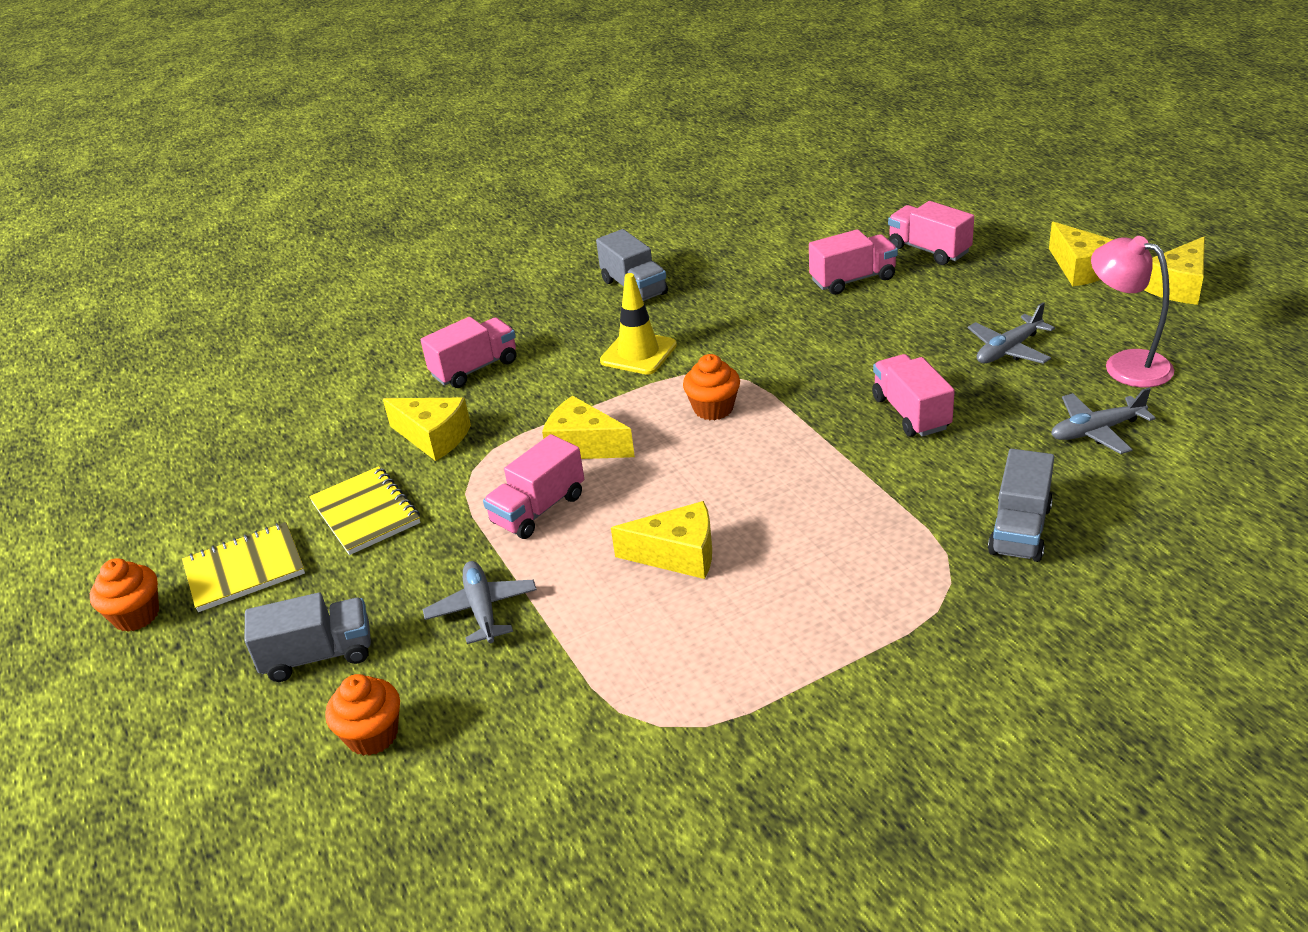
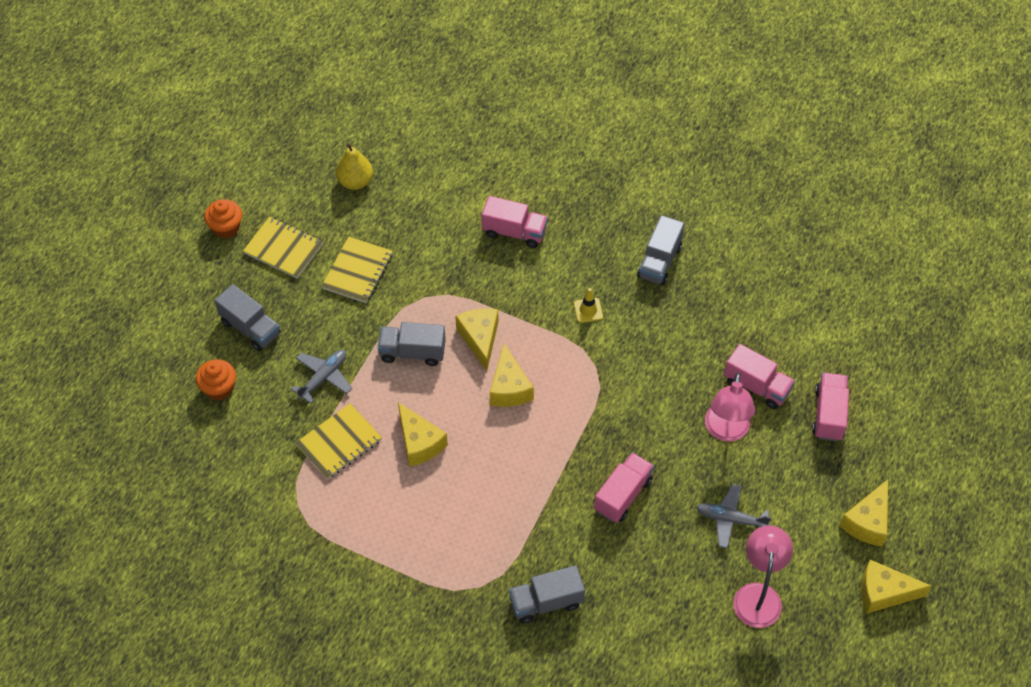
camera: 50 degrees right, 20 degrees up
(241, 466) = (355, 182): none -> yellow pear
(434, 437) = (438, 257): yellow cheese -> yellow cheese (509, 388)
(538, 509) = (412, 352): pink truck -> grey truck
(600, 635) = (339, 443): none -> yellow notebook
(638, 353) = (588, 310): yellow traffic cone -> yellow traffic cone, size x0.58
(713, 408) = (558, 385): orange cupcake -> none
(890, 316) = (726, 431): none -> pink lamp
(1096, 431) = (670, 605): grey plane -> none

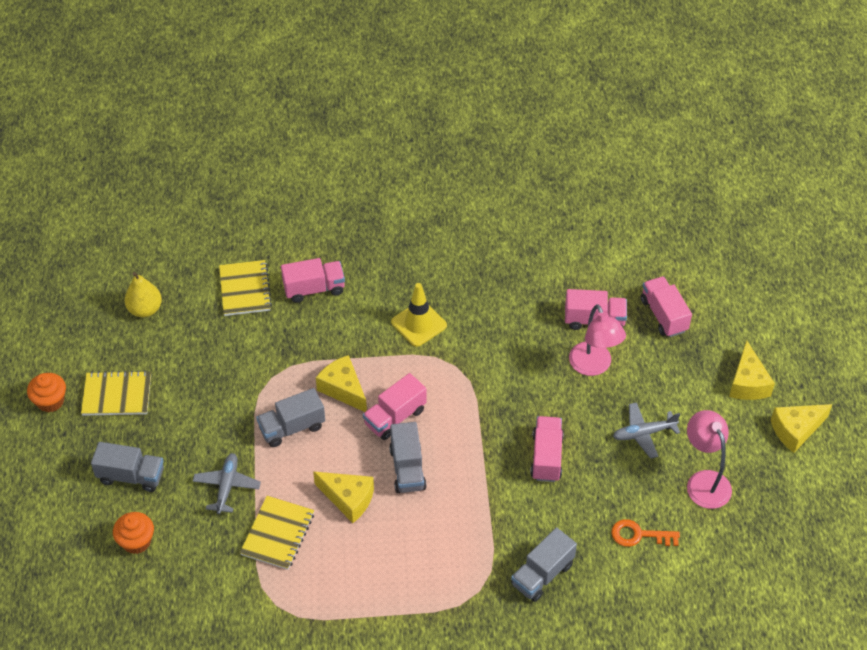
camera: 30 degrees left, 5 degrees down
(358, 271) = (198, 383): yellow notebook -> yellow notebook (245, 289)
(509, 388) = (395, 417): yellow cheese -> pink truck
(588, 310) = (419, 324): yellow traffic cone -> yellow traffic cone, size x1.73
(659, 262) = (451, 258): grey truck -> grey truck (407, 469)
(660, 613) = (639, 535): none -> orange key

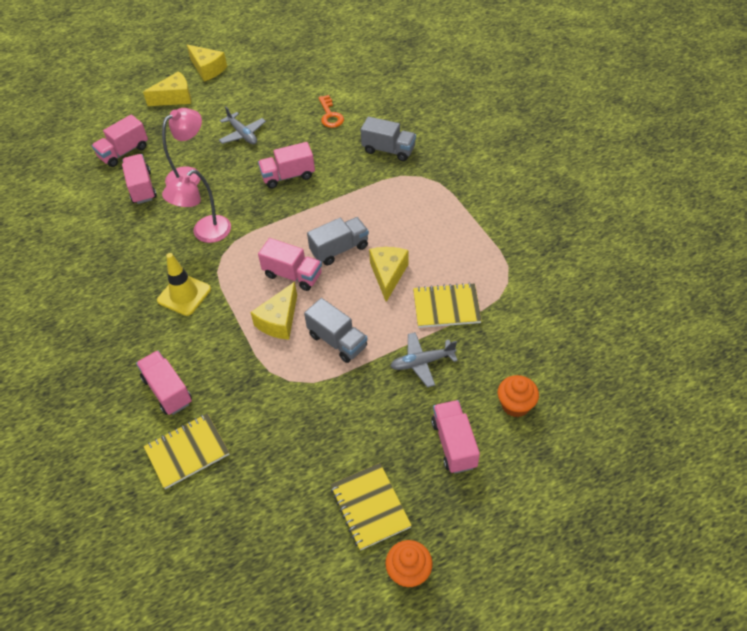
camera: 110 degrees left, 0 degrees up
(131, 476) = (454, 444): grey truck -> pink truck
(145, 309) = (247, 538): yellow pear -> none
(704, 481) = (270, 98): pink lamp -> pink lamp (205, 234)

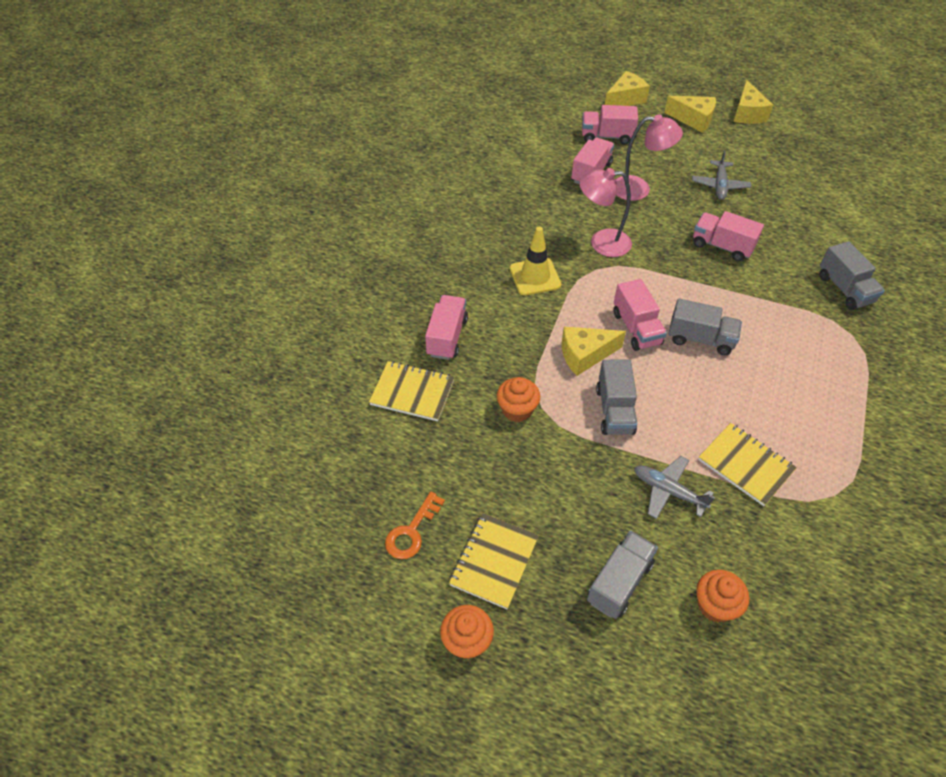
camera: 45 degrees right, 0 degrees up
(275, 397) = (517, 410): none -> orange cupcake
(330, 115) = (819, 221): orange key -> orange key (411, 531)
(388, 275) = (721, 394): yellow cheese -> yellow cheese (625, 99)
(454, 444) = (619, 582): pink truck -> grey truck

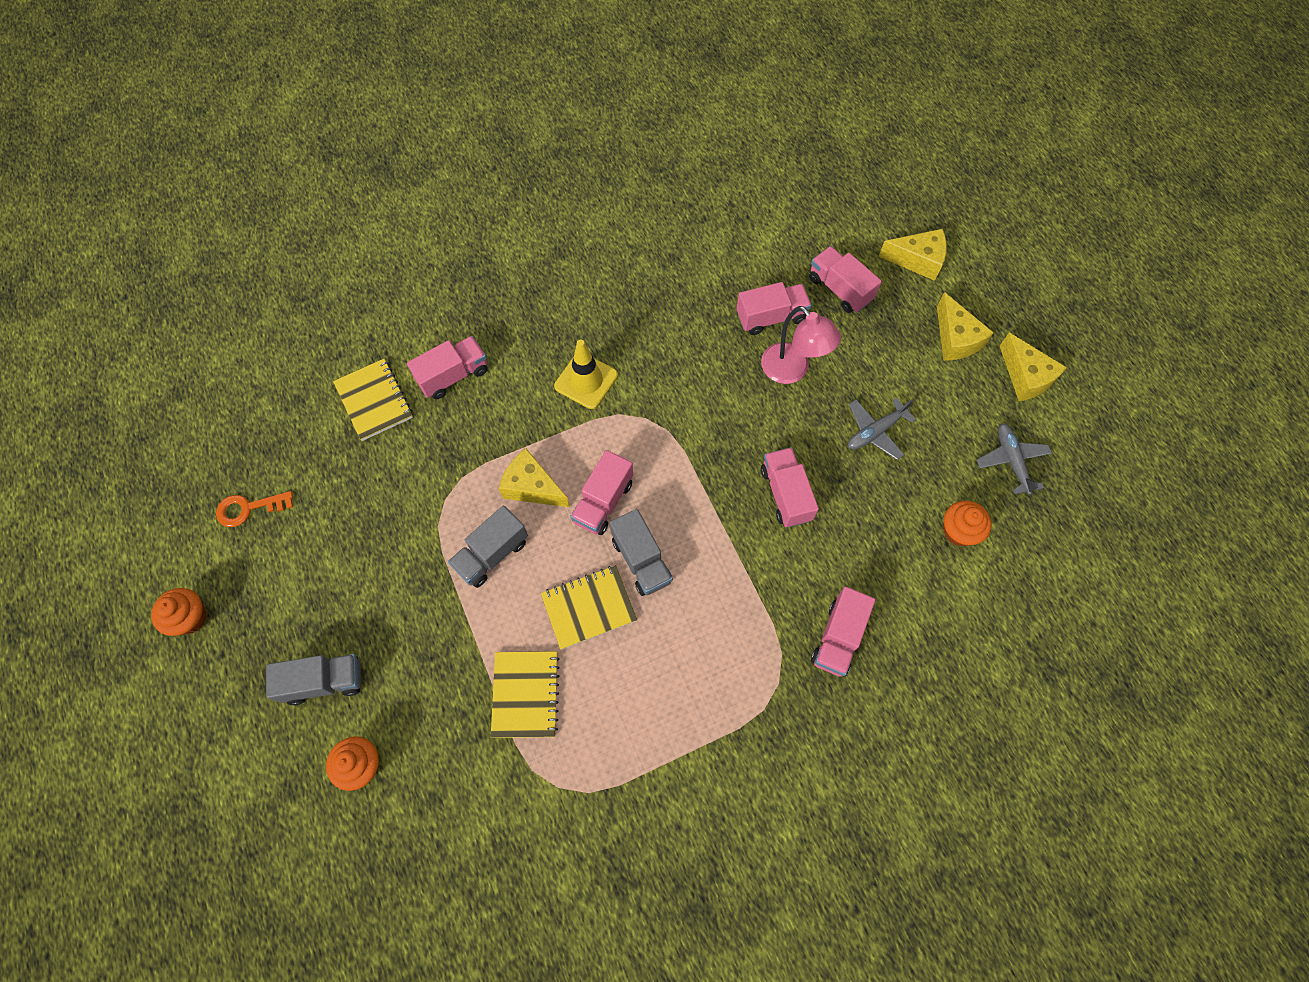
camera: 45 degrees right, 15 degrees up
(494, 561) = (269, 582): yellow notebook -> yellow notebook (589, 607)
(517, 410) = (425, 484): orange cupcake -> orange cupcake (958, 531)
(601, 243) = (683, 396): pink lamp -> none
(668, 491) = (443, 654): grey plane -> grey plane (1011, 461)
(747, 113) = (1025, 377): yellow cheese -> yellow cheese turned 75 degrees counterclockwise
(844, 289) = (838, 638): grey truck -> pink truck

